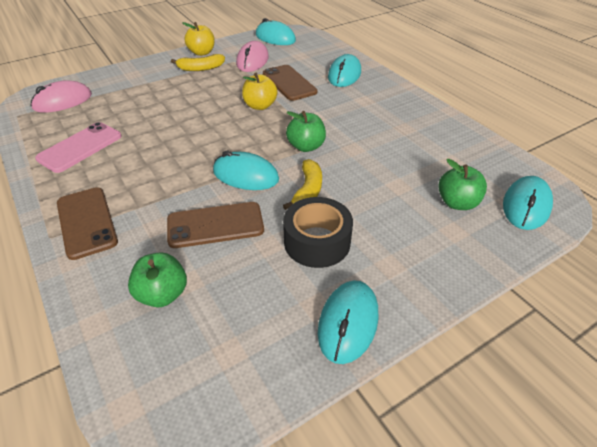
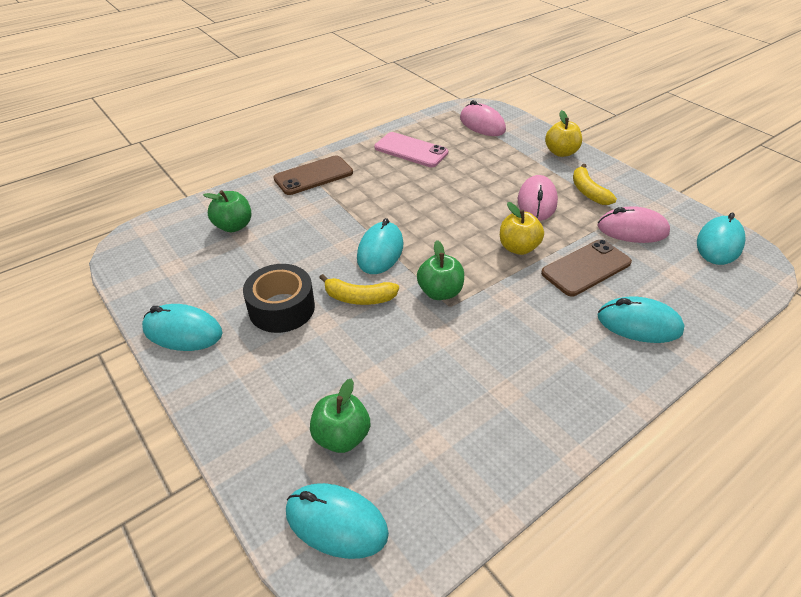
camera: 85 degrees right, 0 degrees up
(202, 52) = (630, 186): yellow apple -> yellow apple (561, 152)
(204, 90) = (537, 202): none -> pink mouse
(215, 225) = (307, 241): brown phone -> none

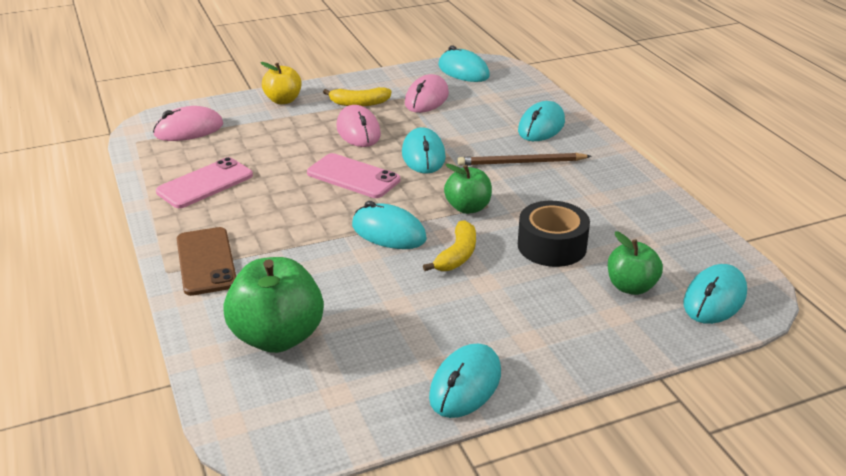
camera: 75 degrees left, 10 degrees down
(233, 226) = (277, 337): green apple -> green apple, size x1.67
(281, 308) = (453, 308): black tape -> black tape (552, 246)
(458, 215) = (353, 176): none -> pink phone
(518, 248) = (423, 155): yellow apple -> turquoise mouse
(537, 202) = (358, 131): pink mouse -> pink mouse turned 45 degrees clockwise
(546, 318) = (521, 162): none -> brown pencil
(586, 268) = (466, 131): brown phone -> none

